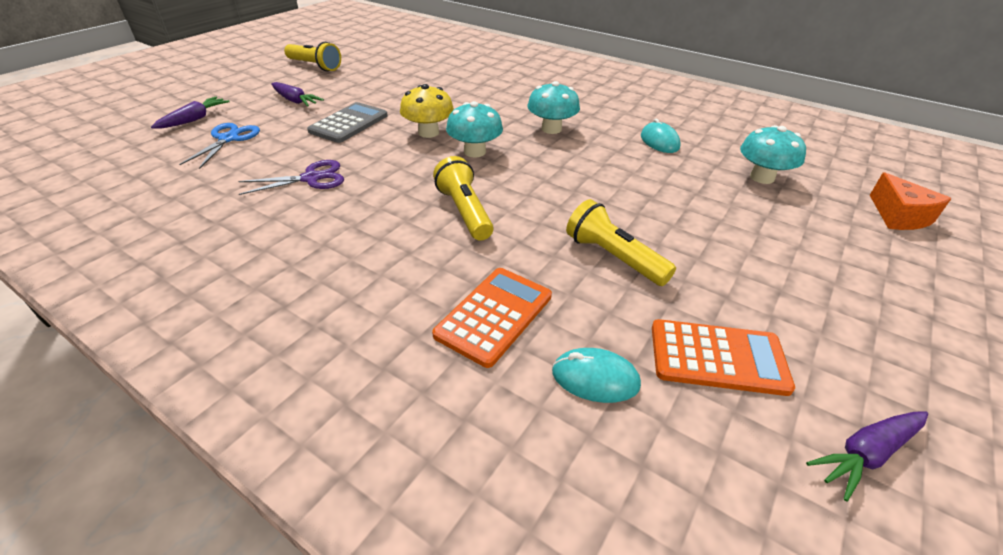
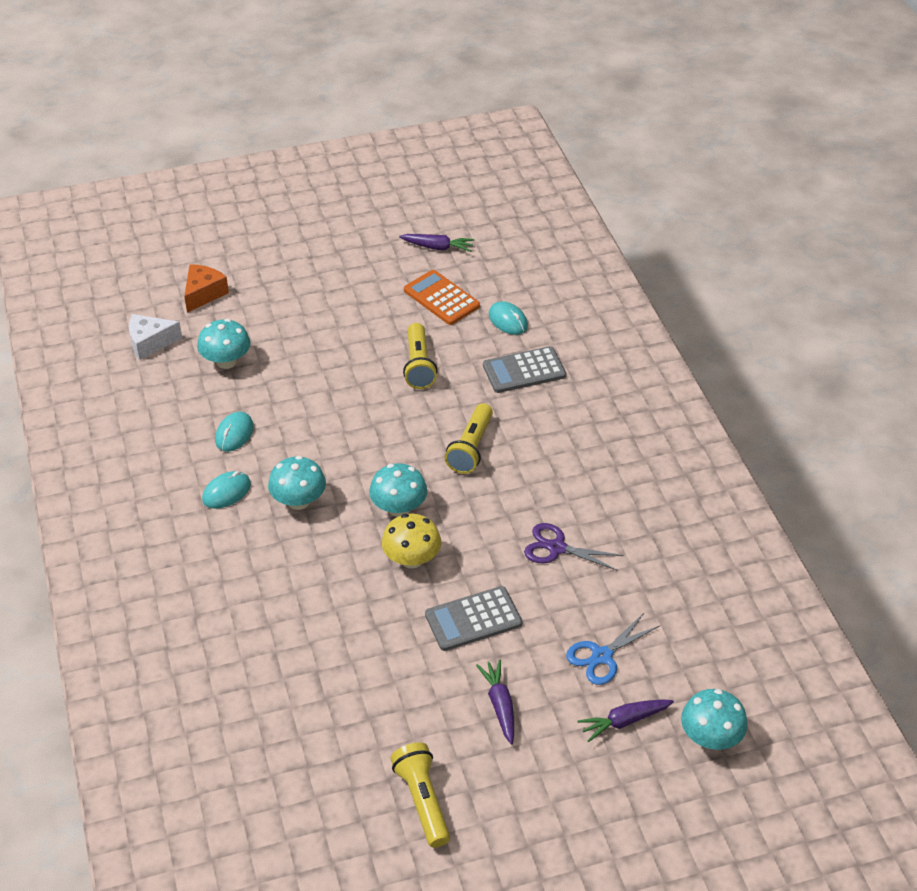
camera: 140 degrees left, 5 degrees up
(116, 132) = (710, 737): none -> turquoise mushroom
(494, 315) = (524, 370): orange calculator -> grey calculator
(603, 116) = (226, 492): none -> turquoise mouse
(833, 163) = (150, 343): none -> white cheese

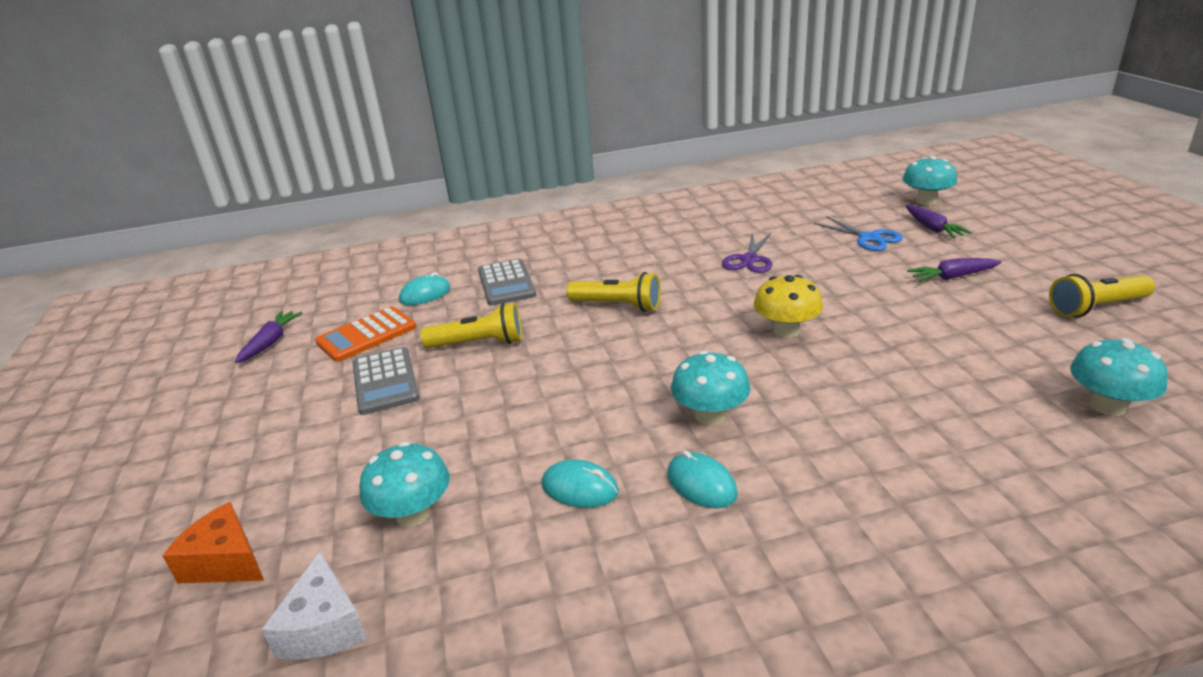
camera: 85 degrees left, 15 degrees down
(399, 508) = (711, 343): turquoise mushroom -> turquoise mushroom (1107, 406)
(473, 619) = (855, 294): grey calculator -> grey calculator (385, 381)

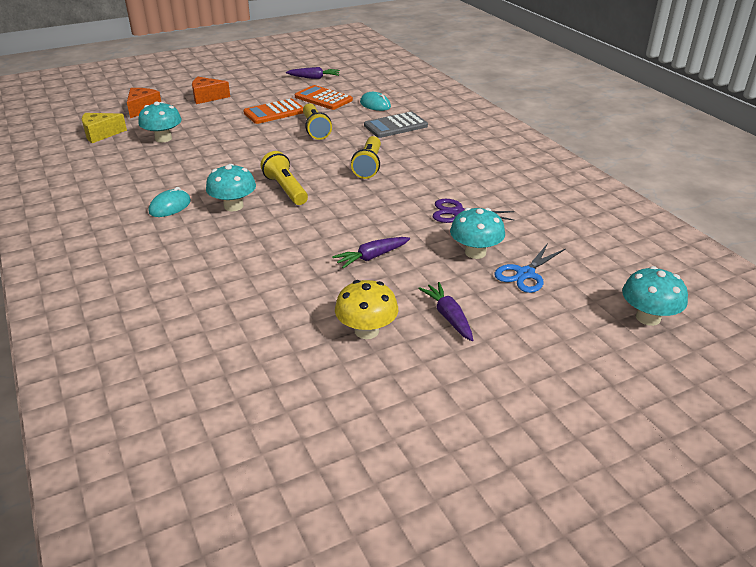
camera: 75 degrees right, 5 degrees up
(247, 463) = (207, 97): none -> orange cheese
(324, 627) = (100, 134): white cheese -> yellow cheese
(385, 381) = (274, 112): grey calculator -> orange calculator
(580, 488) = (173, 174): turquoise mouse -> none
(786, 331) = (339, 231): yellow mushroom -> yellow mushroom (366, 331)
(933, 229) = (566, 315): purple carrot -> purple carrot (371, 257)
(1096, 308) = (398, 399): yellow flashlight -> yellow flashlight (285, 189)
(1107, 406) = (231, 370): turquoise mushroom -> turquoise mushroom (475, 252)

